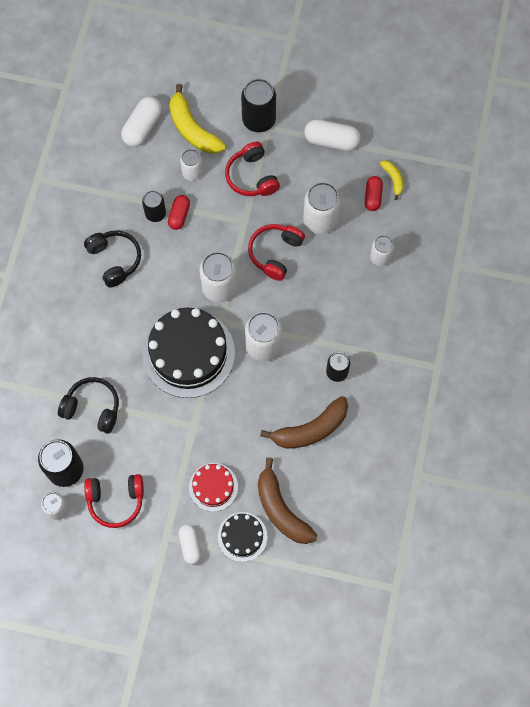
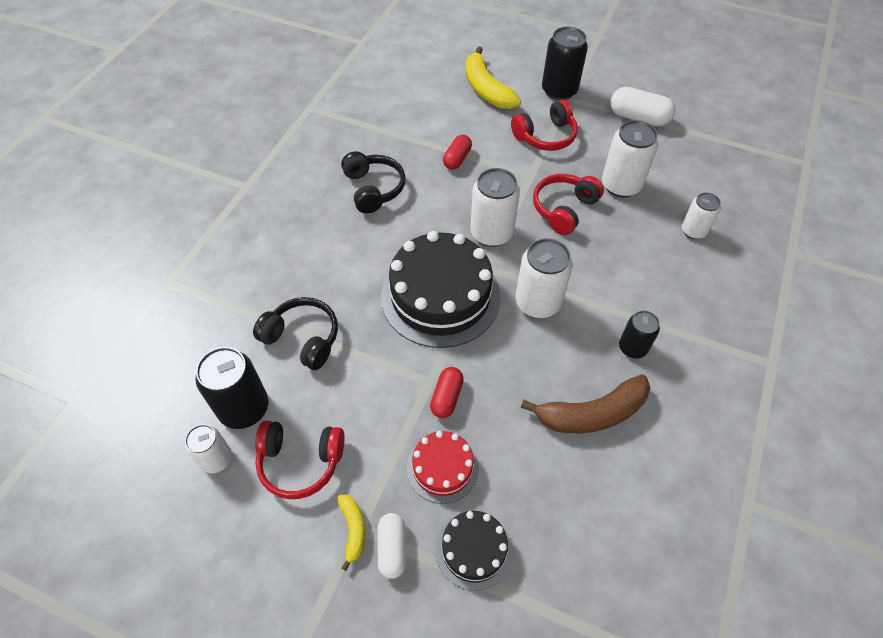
camera: 10 degrees right, 15 degrees down
(142, 127) = (433, 81): white capsule -> none
(155, 213) = (430, 153): black can -> none
(192, 173) = (479, 124): white can -> none
(252, 176) = (545, 136): red headphones -> red headphones turned 105 degrees counterclockwise
(281, 509) = (538, 518): brown banana -> none
(372, 197) = (685, 172): red capsule -> red capsule (446, 397)
(393, 179) = (709, 160): yellow banana -> yellow banana (353, 530)

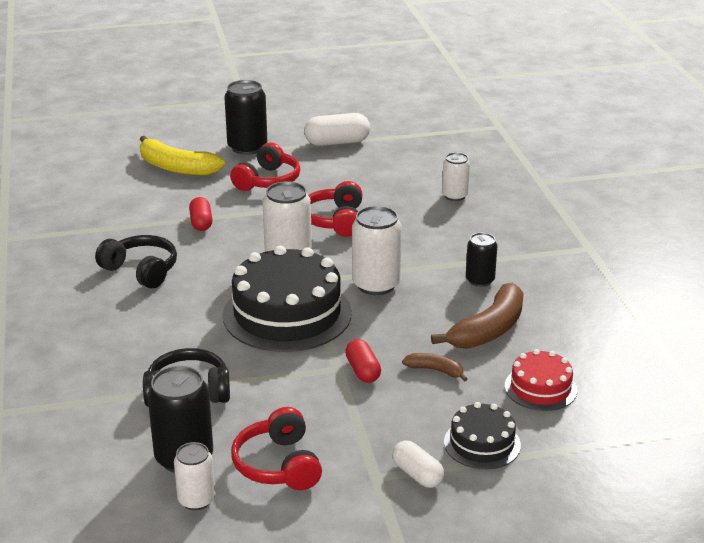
camera: 35 degrees left, 25 degrees down
(300, 462) = (278, 465): red headphones -> red headphones turned 105 degrees clockwise
(353, 530) = (373, 480): yellow banana -> none
(442, 468) = (406, 411): red cake -> red cake (540, 388)
(505, 434) = (435, 370): none -> brown banana
(621, 185) = (367, 189): white can -> none

